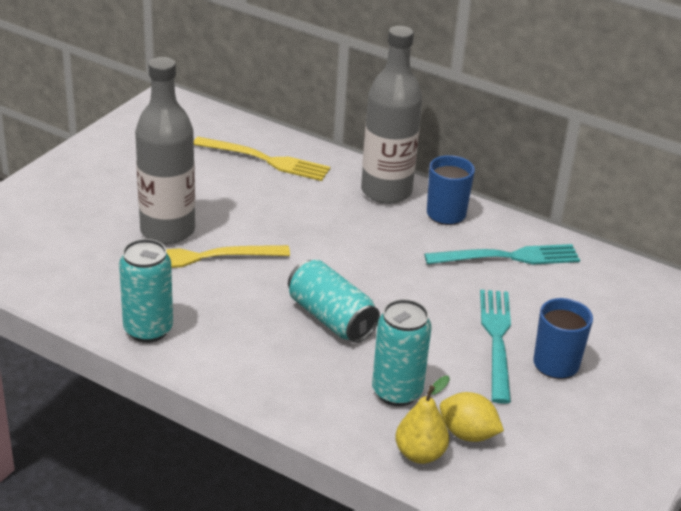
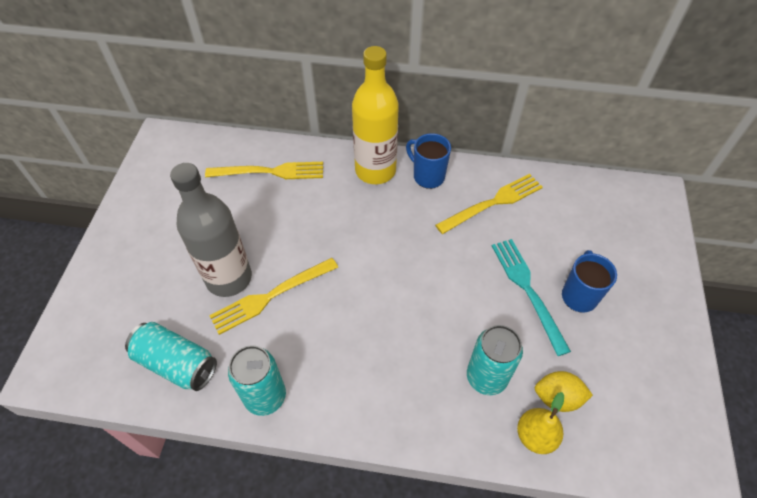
camera: 20 degrees left, 20 degrees up
(331, 318) = (400, 320): turquoise can -> turquoise can (177, 363)
(386, 191) = (375, 170): grey bottle -> yellow bottle
(509, 257) = (494, 202): turquoise fork -> yellow fork

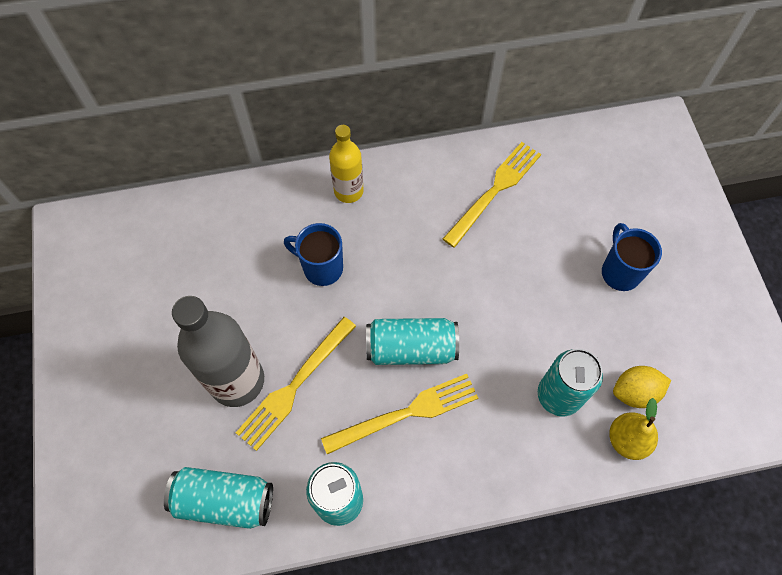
camera: 20 degrees left, 10 degrees up
(271, 171) = (226, 231): yellow fork -> yellow fork (407, 412)
(375, 170) = (348, 191): yellow bottle -> yellow bottle, size x0.60
(375, 298) = (411, 348): none -> turquoise can
(427, 176) = (411, 180): blue mug -> blue mug (321, 268)
(527, 289) = (565, 282): turquoise fork -> none

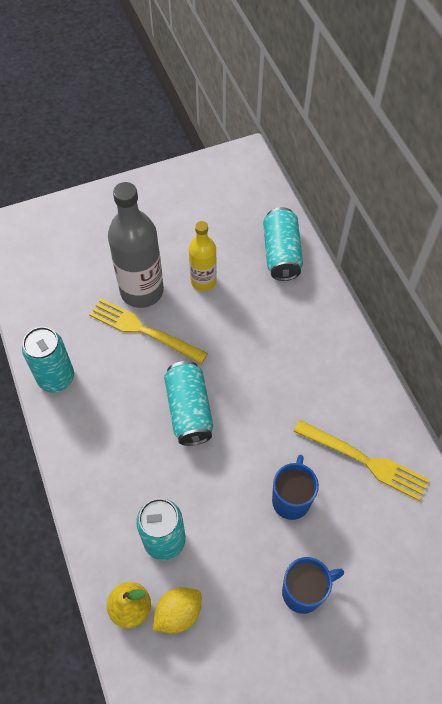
camera: 80 degrees right, 5 degrees down
(224, 500) = (50, 303): turquoise can -> turquoise can (281, 253)
(321, 268) = (249, 329): blue mug -> blue mug (291, 499)
(348, 191) = (329, 336): yellow bottle -> yellow bottle (203, 281)
(407, 412) = (132, 416): yellow fork -> none
(635, 392) = (178, 613): yellow lemon -> yellow lemon turned 75 degrees clockwise

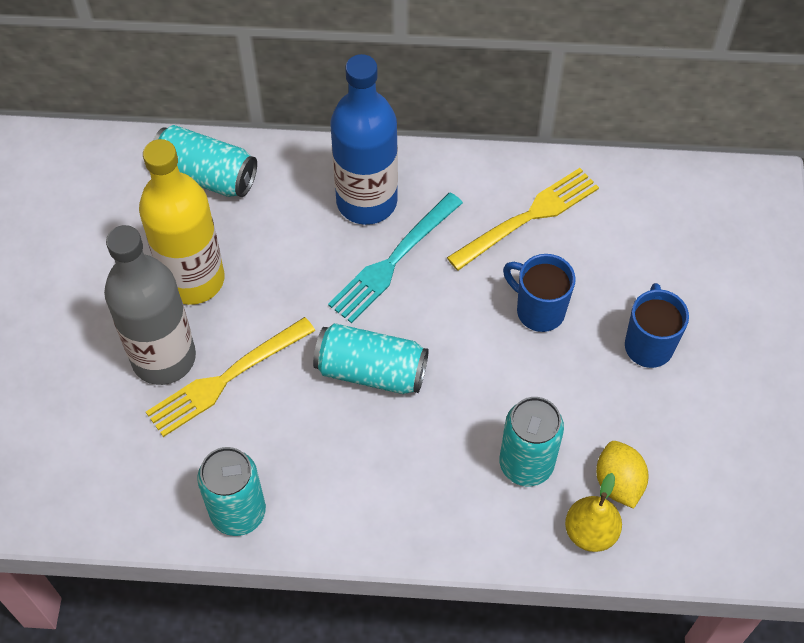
camera: 65 degrees left, 0 degrees up
(203, 281) = (193, 279): yellow bottle -> yellow bottle, size x1.68
(278, 387) = (392, 262): none -> turquoise fork
(316, 351) = (366, 201): none -> blue bottle

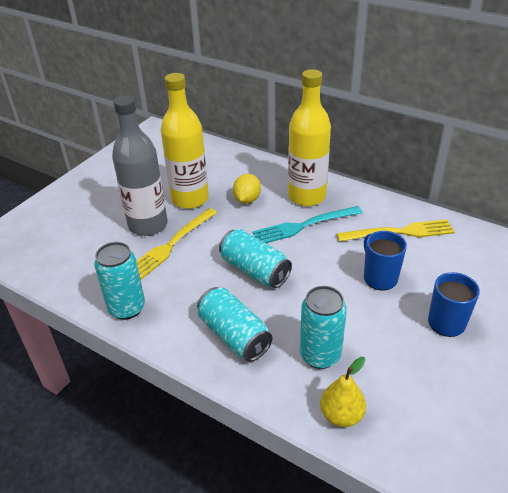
camera: 30 degrees right, 20 degrees down
(206, 175) = (230, 162): turquoise can -> turquoise can (234, 335)
(225, 380) = (171, 245): yellow fork -> yellow fork turned 45 degrees counterclockwise
(366, 201) = (307, 196): blue bottle -> yellow bottle
(618, 483) = (380, 393): yellow lemon -> yellow lemon (247, 200)

